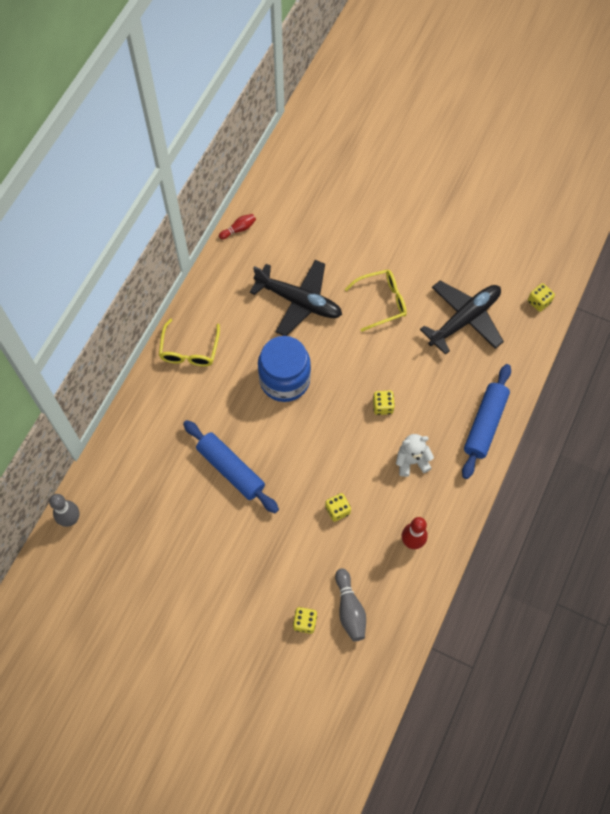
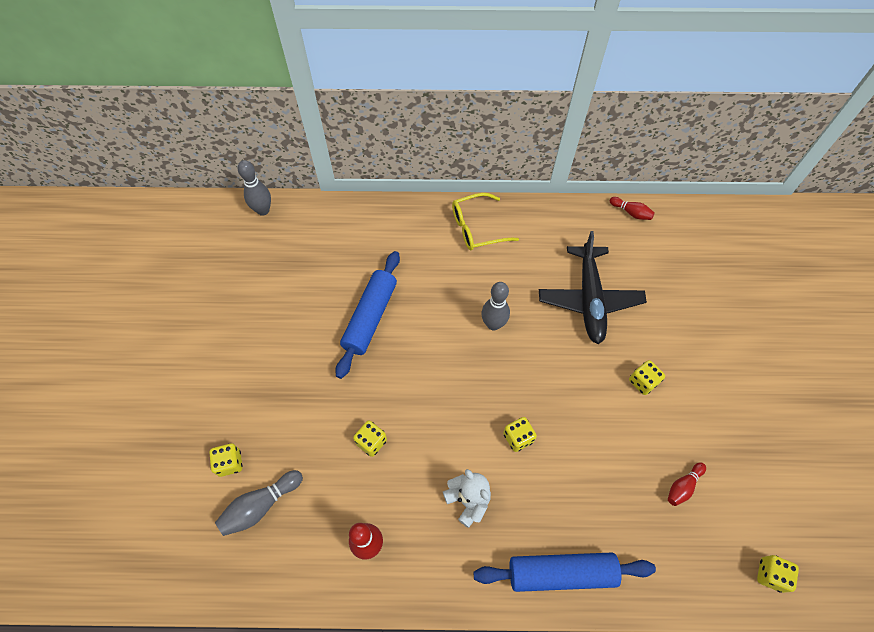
camera: 65 degrees right, 5 degrees down
(284, 380) = (493, 324): blue jar -> grey bowling pin
(381, 302) = (643, 382): yellow glasses -> yellow dice
(464, 319) = (683, 486): black plane -> red bowling pin

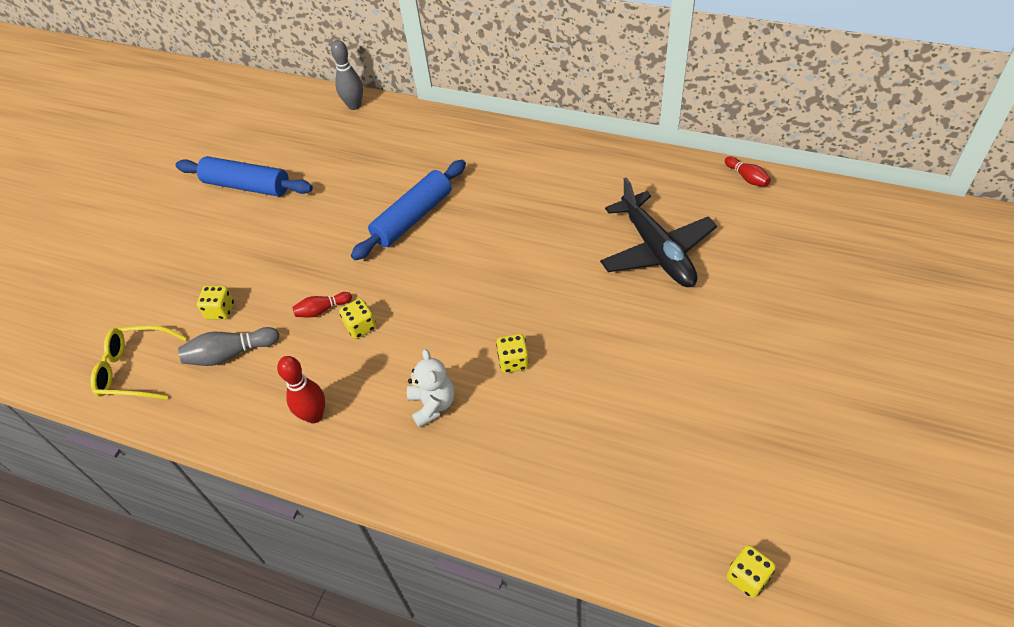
camera: 25 degrees right, 10 degrees down
(477, 228) = (562, 160): yellow glasses -> yellow glasses (135, 369)
(493, 324) = (537, 251): grey bowling pin -> none
(561, 573) = (499, 500): blue rolling pin -> blue rolling pin (247, 186)
(589, 299) = (657, 251): black plane -> black plane turned 45 degrees counterclockwise
(643, 382) = (682, 343): yellow dice -> none
(683, 486) = (680, 457): red bowling pin -> red bowling pin (322, 310)

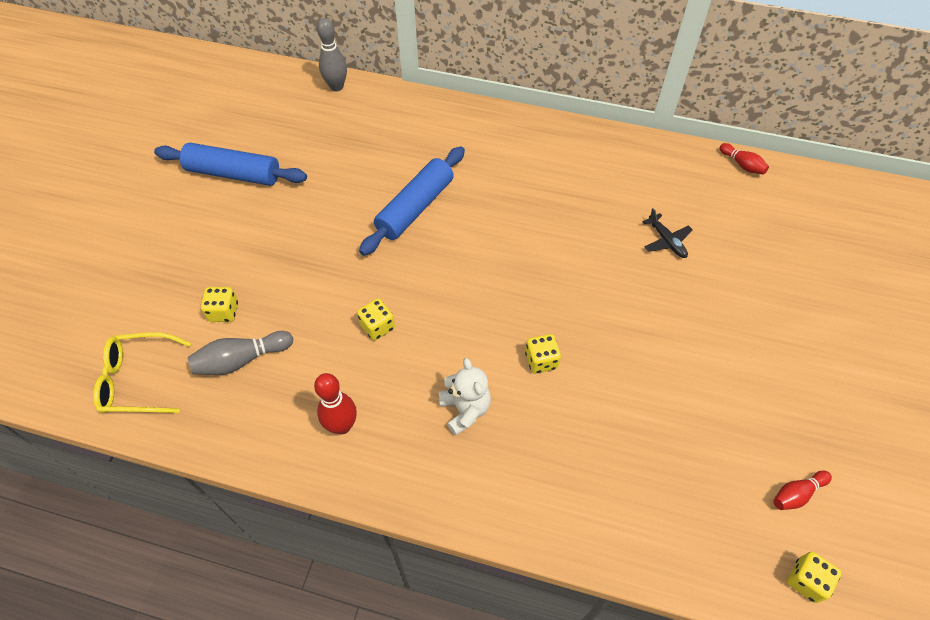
camera: 10 degrees left, 5 degrees up
(322, 310) = (334, 309): red bowling pin -> red bowling pin (796, 494)
(657, 251) = (666, 241): black plane -> black plane, size x0.45

